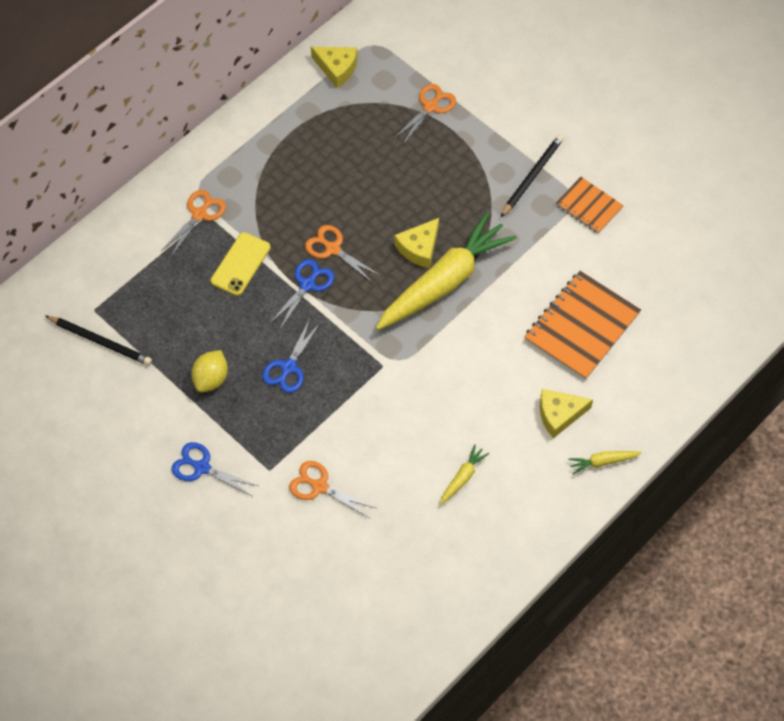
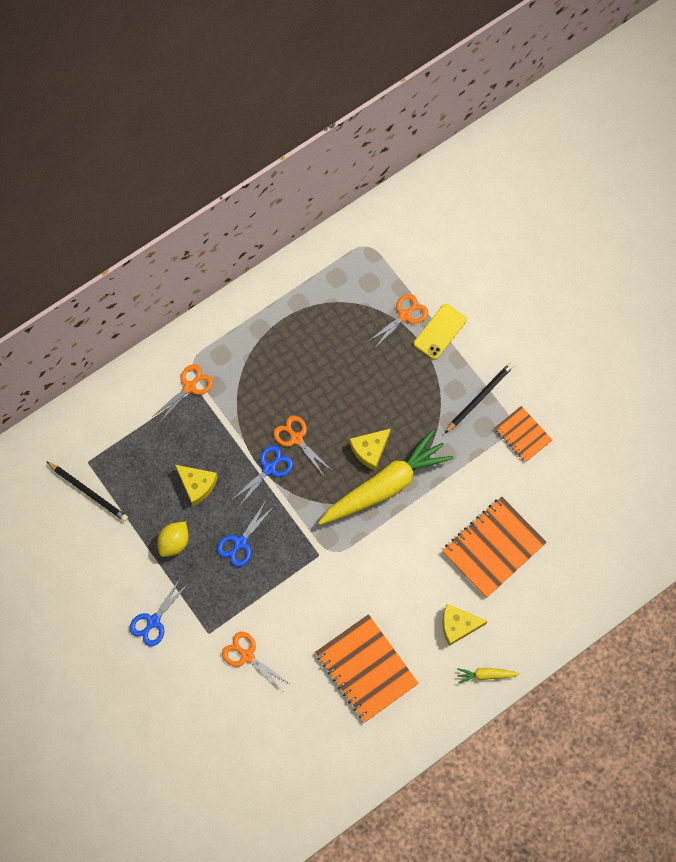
camera: 10 degrees right, 10 degrees up
(201, 467) = (153, 621): blue scissors -> blue scissors turned 90 degrees counterclockwise
(240, 264) = (216, 440): yellow phone -> yellow phone (440, 332)
(337, 68) = (331, 264): yellow cheese -> yellow cheese (197, 485)
(462, 477) = (366, 668): yellow carrot -> orange notebook

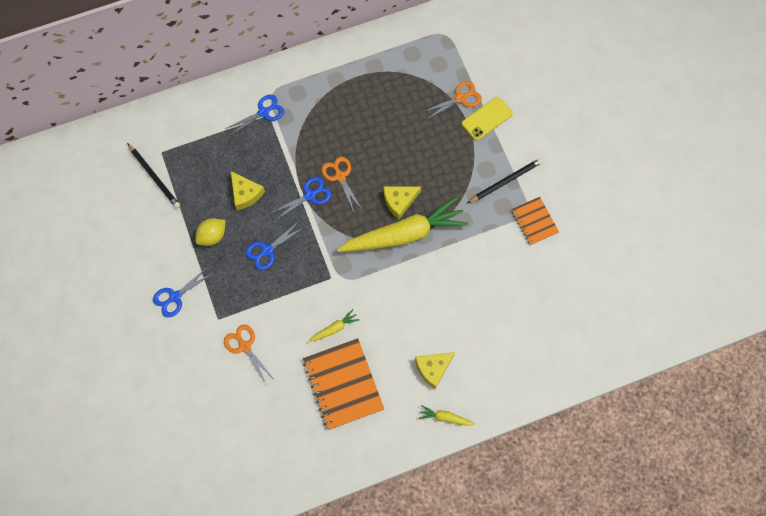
camera: 15 degrees right, 0 degrees up
(189, 387) = (264, 112): orange scissors -> blue scissors
(339, 610) = (334, 328): none -> yellow carrot
(458, 625) = (433, 368): yellow cheese -> yellow cheese turned 45 degrees counterclockwise
(493, 547) = (482, 310): orange notebook -> none

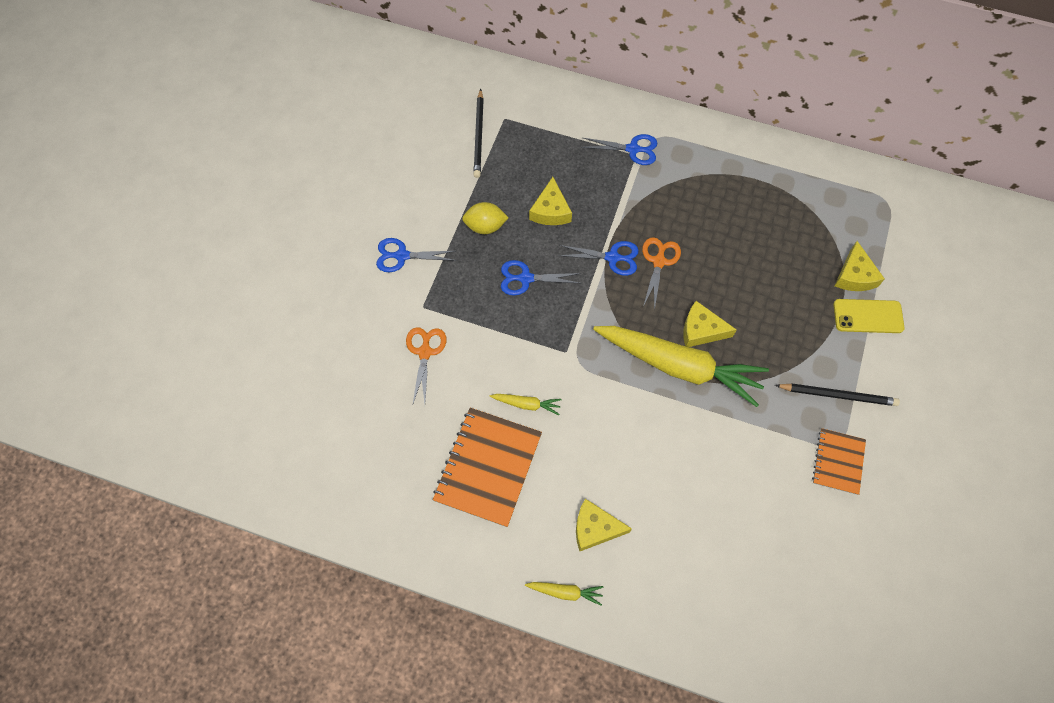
camera: 40 degrees right, 5 degrees down
(445, 418) = (565, 592): yellow carrot -> yellow carrot turned 135 degrees clockwise
(461, 98) = (854, 275): orange scissors -> yellow cheese

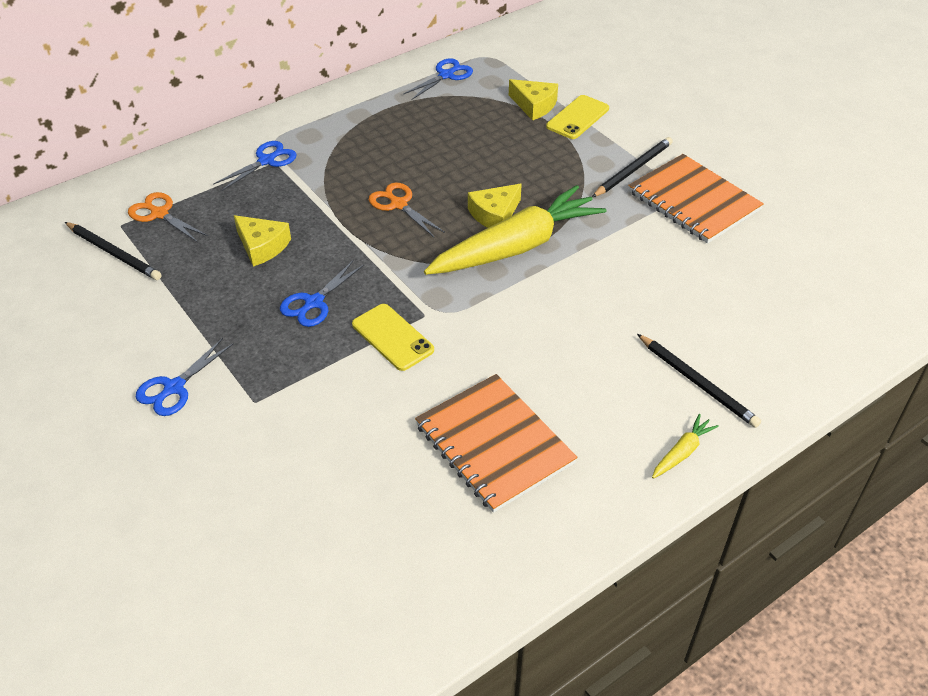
camera: 55 degrees left, 20 degrees down
(425, 352) = (310, 428): orange scissors -> orange scissors (159, 214)
(485, 226) = (221, 302): yellow lemon -> none
(526, 404) = (452, 375): yellow carrot -> none
(532, 346) = (392, 337): none -> yellow phone
(595, 528) = (631, 392): yellow cheese -> none
(612, 257) = (361, 231): blue scissors -> blue scissors (446, 75)
(638, 569) = (697, 382): none -> black pencil
(838, 462) = (693, 201): orange notebook -> orange notebook, size x1.73

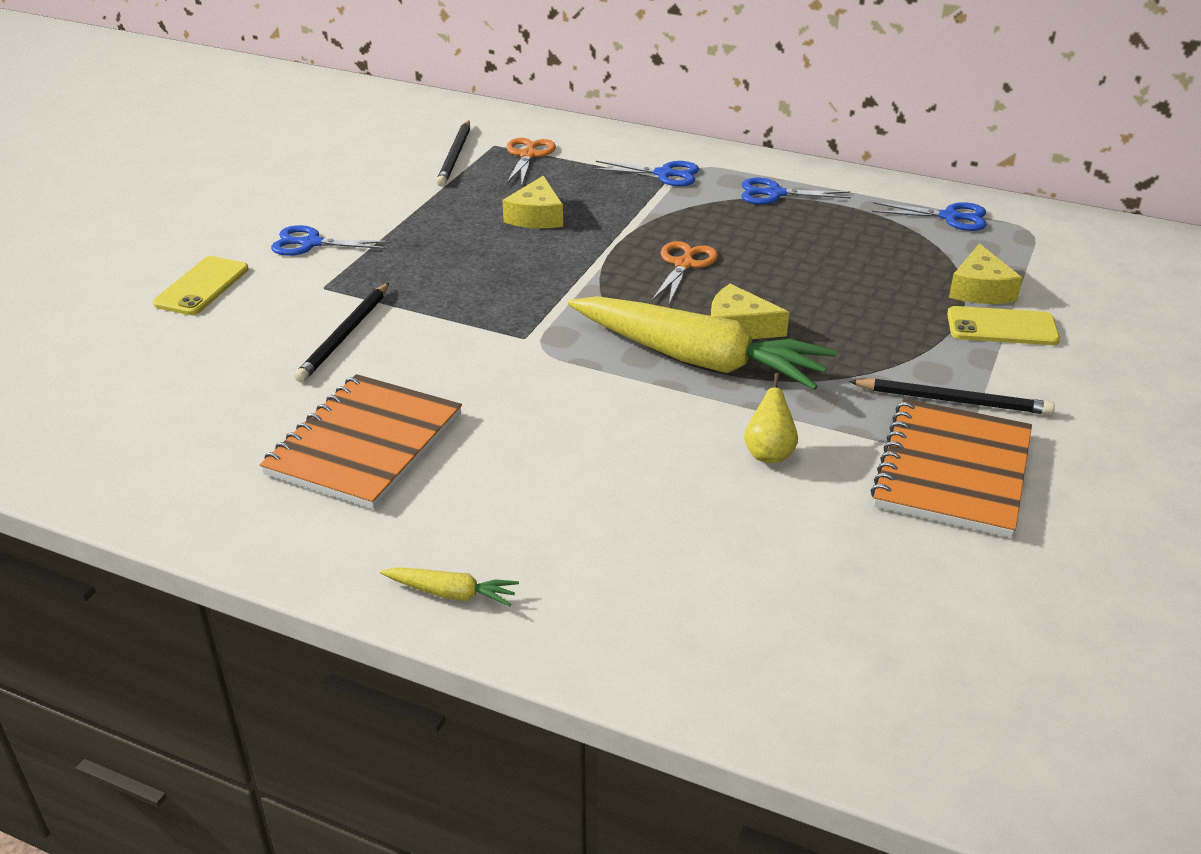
camera: 60 degrees right, 10 degrees down
(314, 303) = (483, 270): blue scissors -> blue scissors (774, 194)
(392, 337) = (473, 330): yellow phone -> yellow phone (202, 286)
(633, 260) = (769, 453): none -> yellow pear
(697, 382) = (587, 573): black pencil -> black pencil (345, 335)

